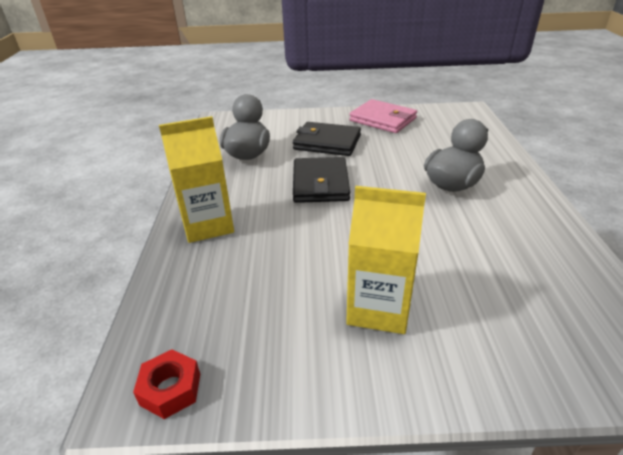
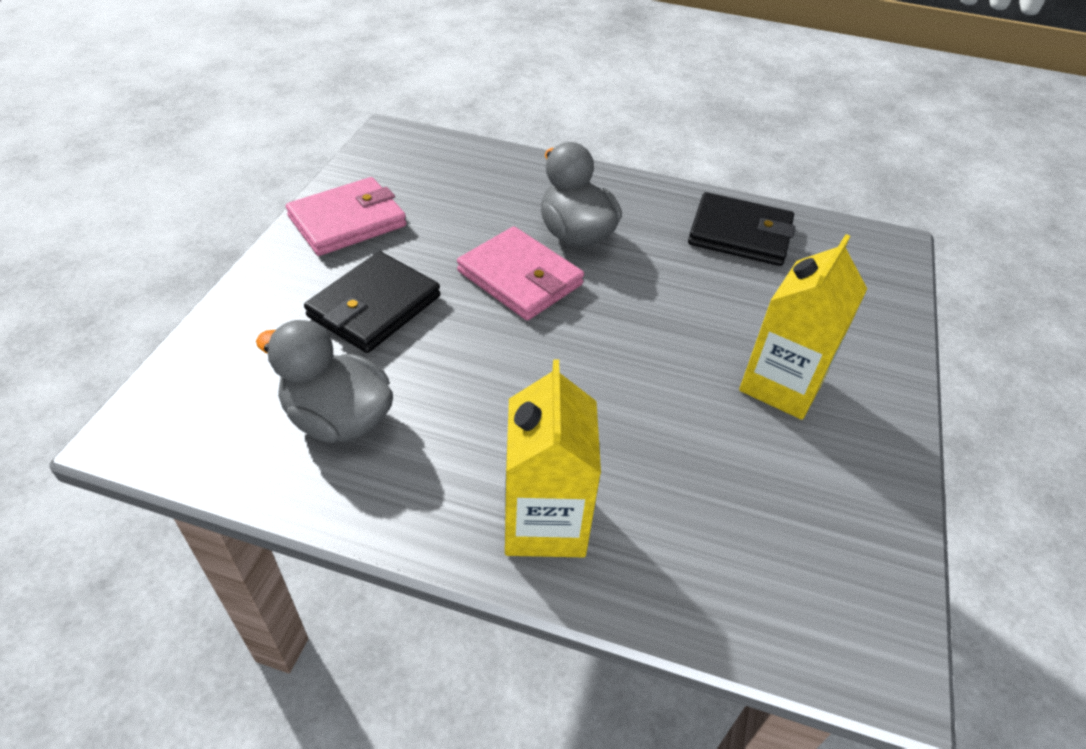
camera: 75 degrees left, 10 degrees up
(170, 389) = (875, 615): red nut -> none
(320, 183) = (499, 353): black wallet -> black wallet (740, 234)
(389, 175) = (520, 278): none -> pink wallet

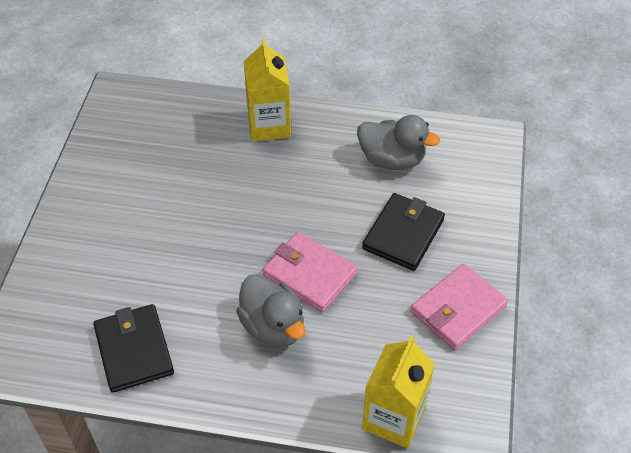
camera: 175 degrees right, 5 degrees up
(740, 234) = (134, 350): black wallet -> black wallet turned 60 degrees clockwise
(782, 384) = (130, 216): yellow carton -> yellow carton (393, 418)

